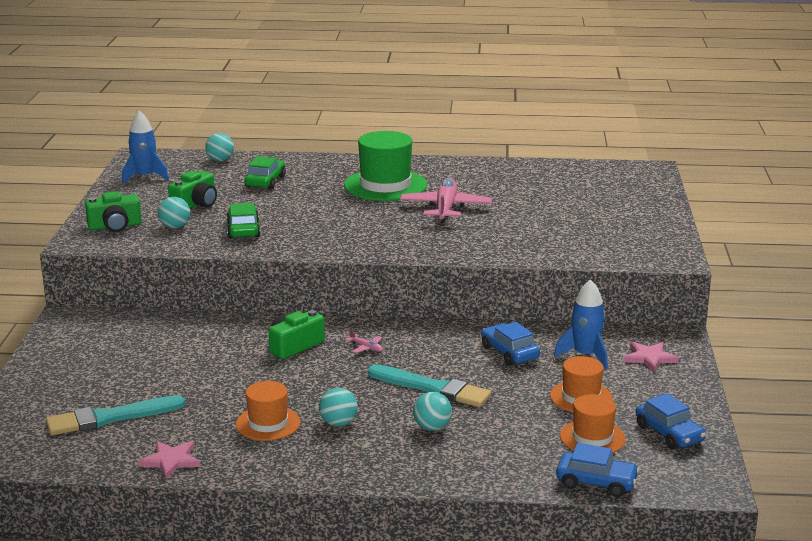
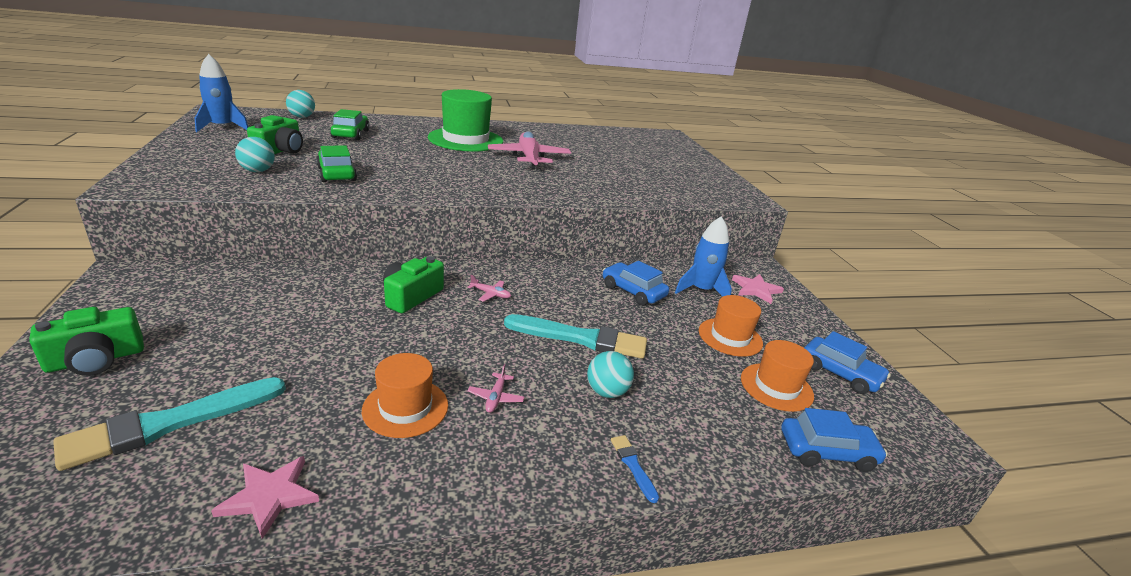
camera: 20 degrees left, 5 degrees up
(115, 226) = (184, 169): green camera -> green camera (96, 359)
(338, 423) = (496, 398): turquoise ball -> pink plane
(424, 473) = (633, 466): none -> blue brush

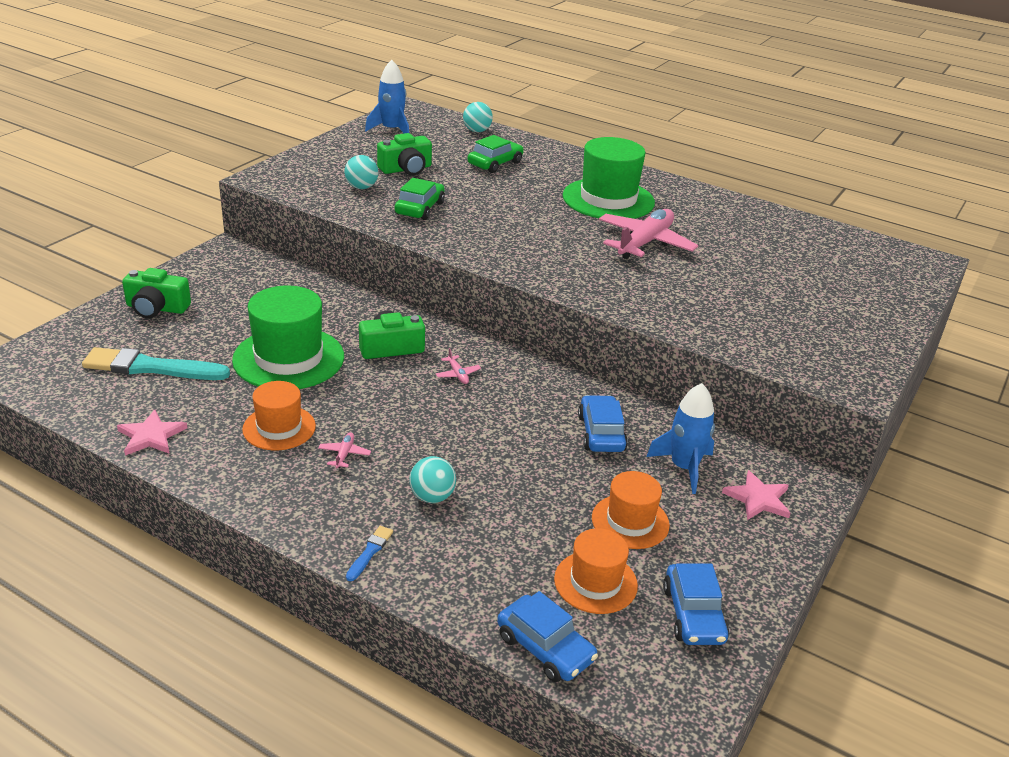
camera: 45 degrees right, 5 degrees up
(329, 343) = (288, 358): none -> green hat
(496, 398) = (344, 454): pink plane -> pink plane turned 135 degrees clockwise
(580, 338) = (478, 447): turquoise brush -> none

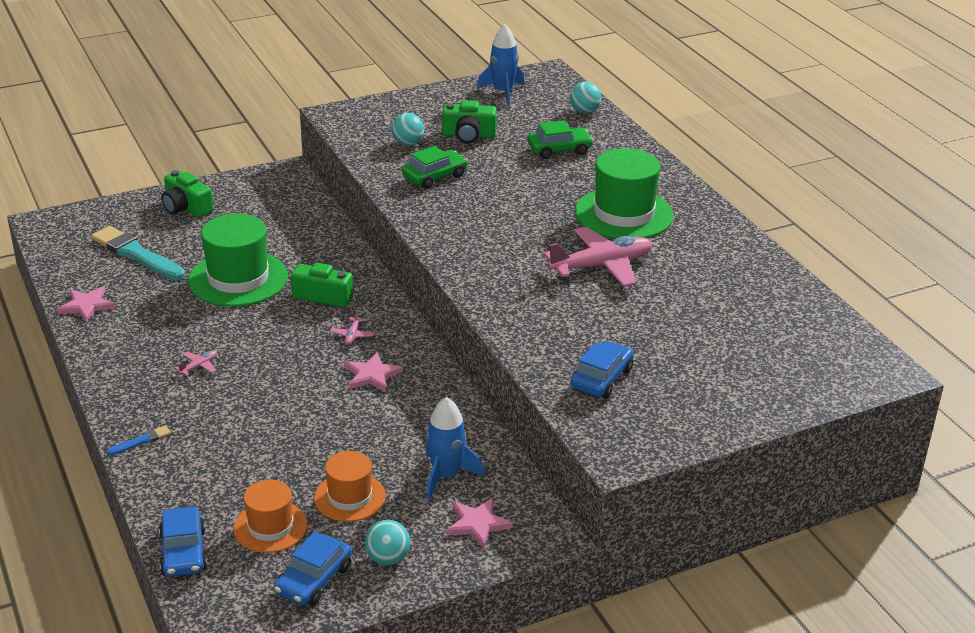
camera: 35 degrees right, 0 degrees up
(279, 428) = (175, 330): orange hat -> none
(432, 497) = (225, 420): turquoise ball -> turquoise ball (388, 558)
(516, 403) = (372, 375): none -> pink star
(601, 433) = (411, 423): blue car -> blue car (601, 378)

